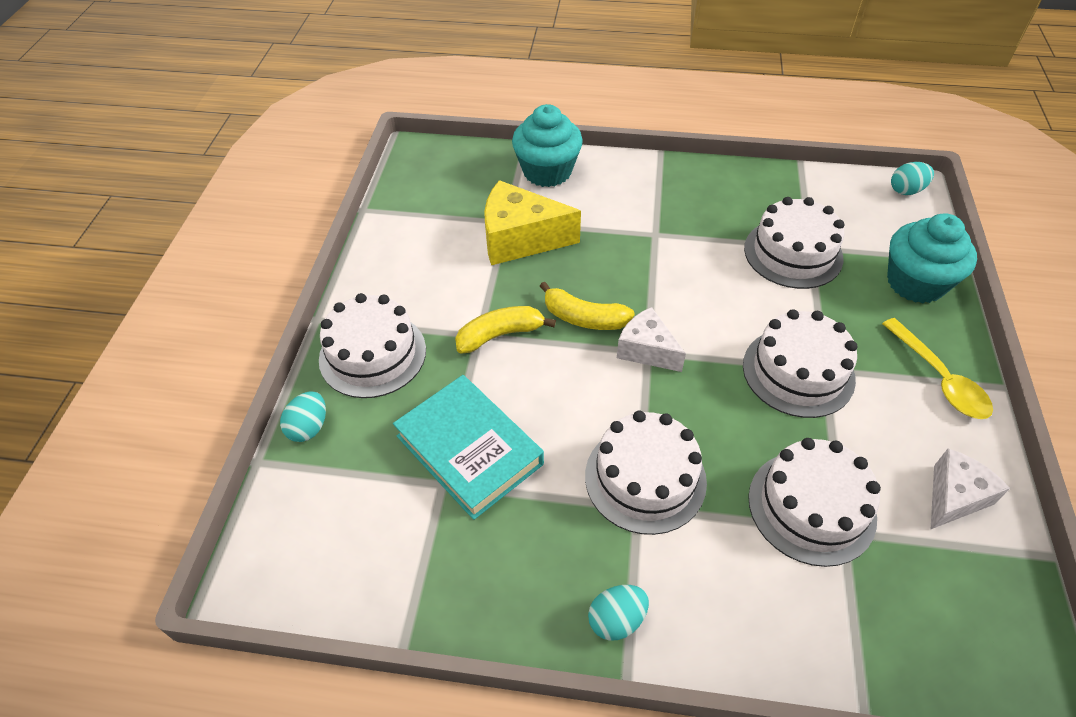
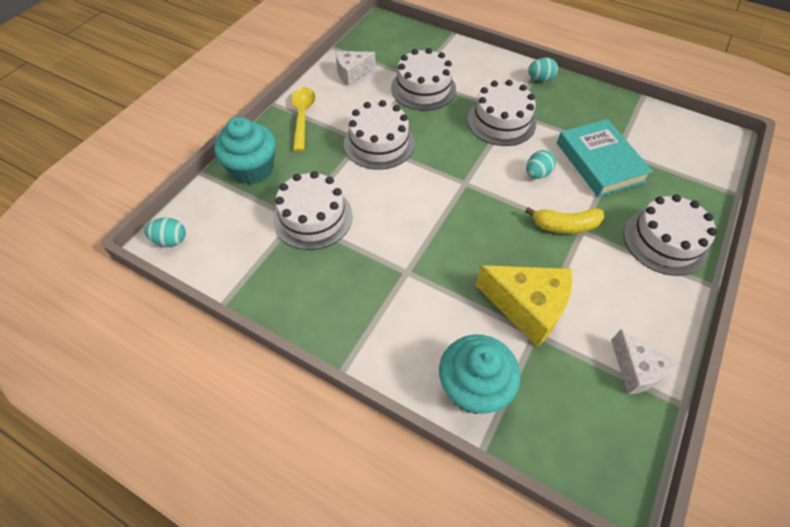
camera: 160 degrees left, 5 degrees up
(309, 427) = (706, 204): turquoise egg -> turquoise egg (537, 174)
(584, 318) = (499, 218): yellow banana -> none
(646, 350) = (465, 183): white cheese -> white cheese (636, 370)

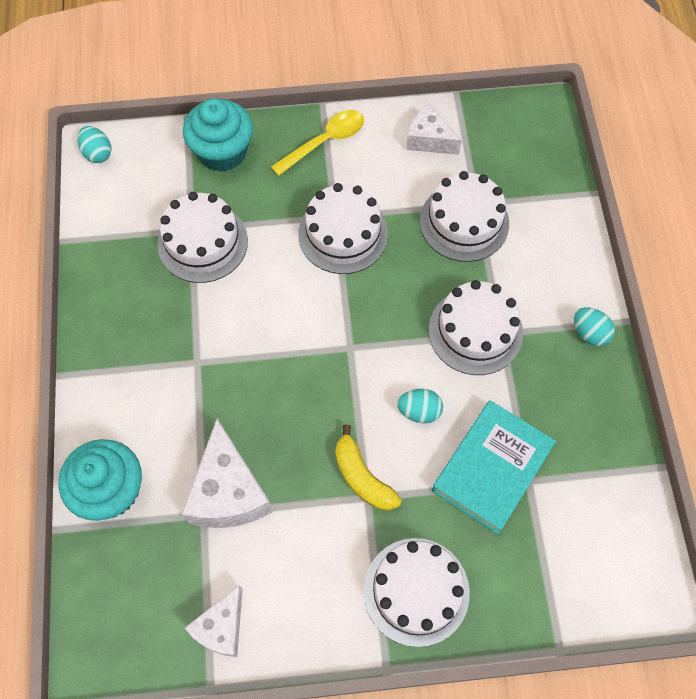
camera: 55 degrees right, 10 degrees up
(527, 307) = (228, 492): yellow cheese -> white cheese

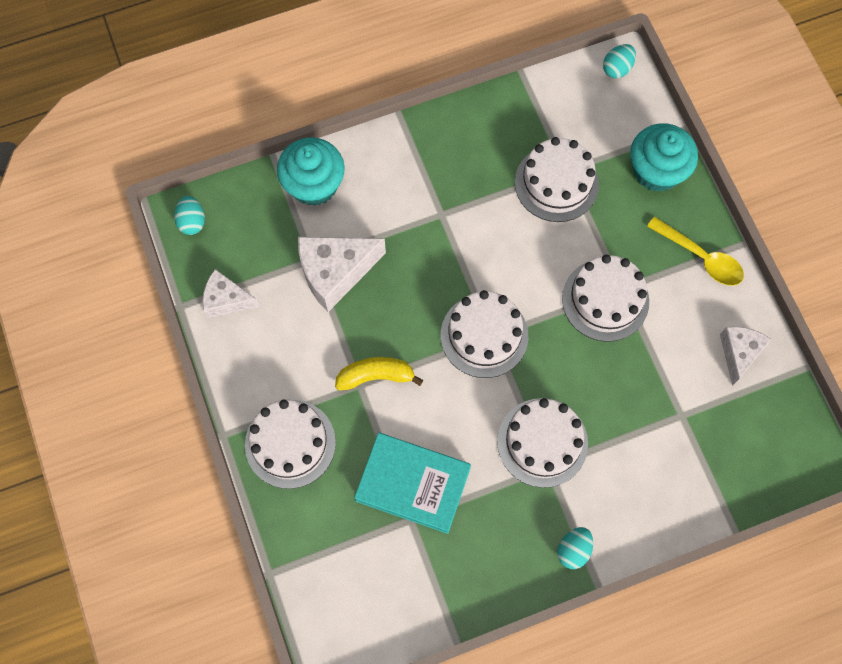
camera: 75 degrees right, 5 degrees up
(362, 477) = (376, 376): yellow banana -> yellow banana turned 45 degrees clockwise
(419, 411) = (449, 409): turquoise egg -> turquoise egg (192, 221)
(464, 222) = (656, 407): white cake -> white cake (484, 335)

